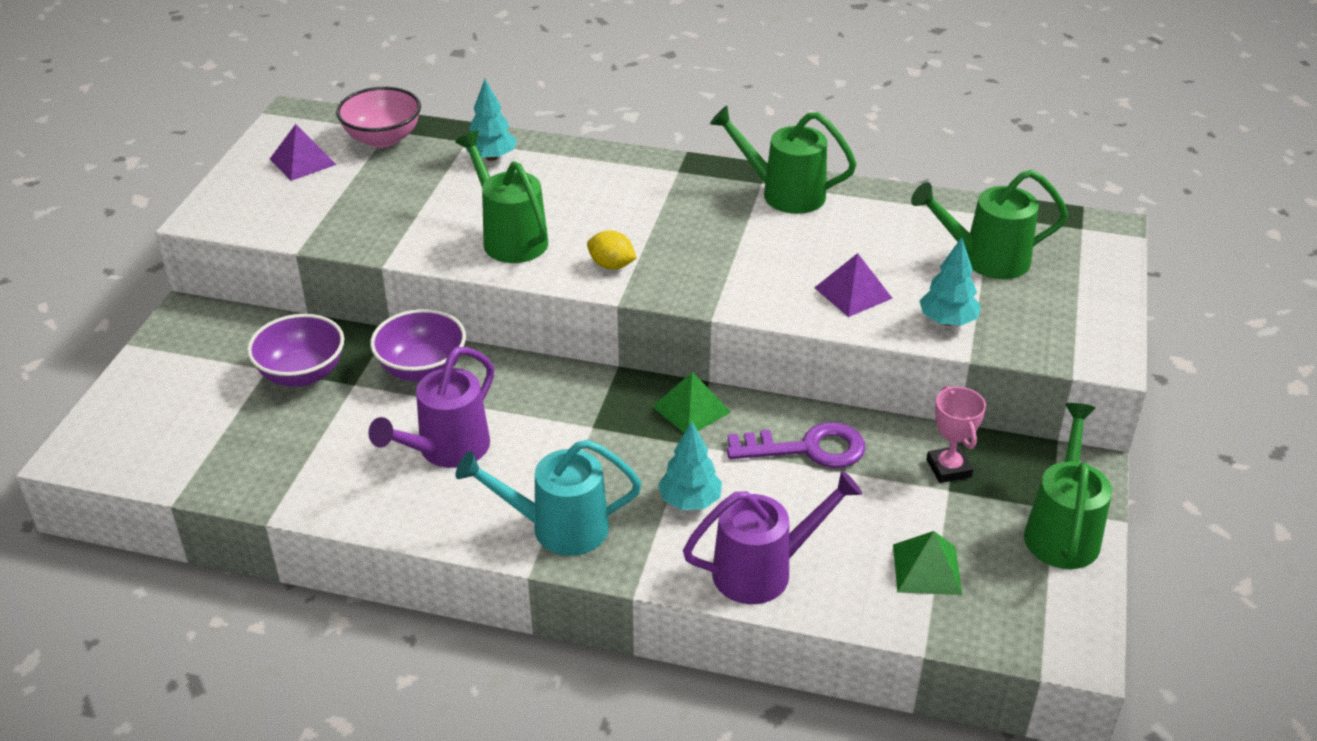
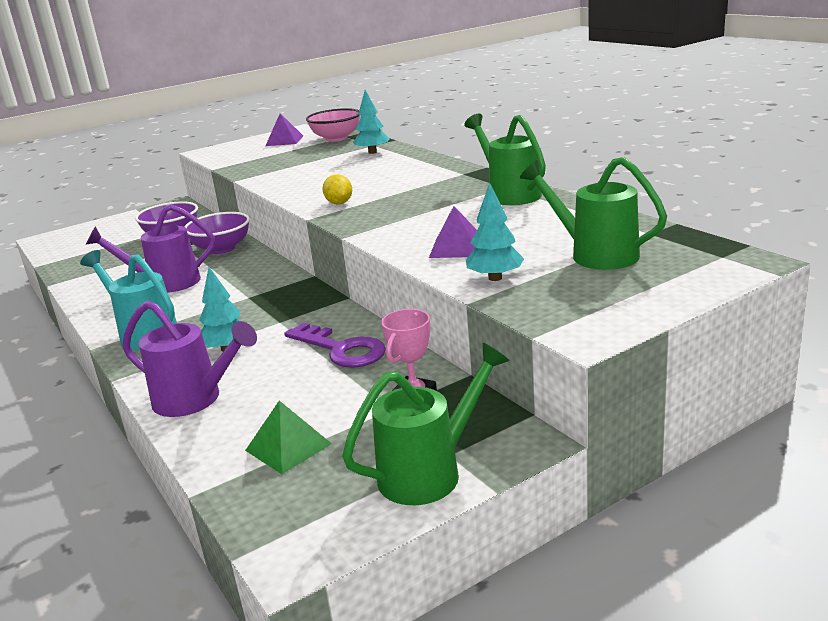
camera: 45 degrees right, 15 degrees down
(510, 238) = (313, 182): green watering can -> none
(691, 409) = (313, 307): green pyramid -> none

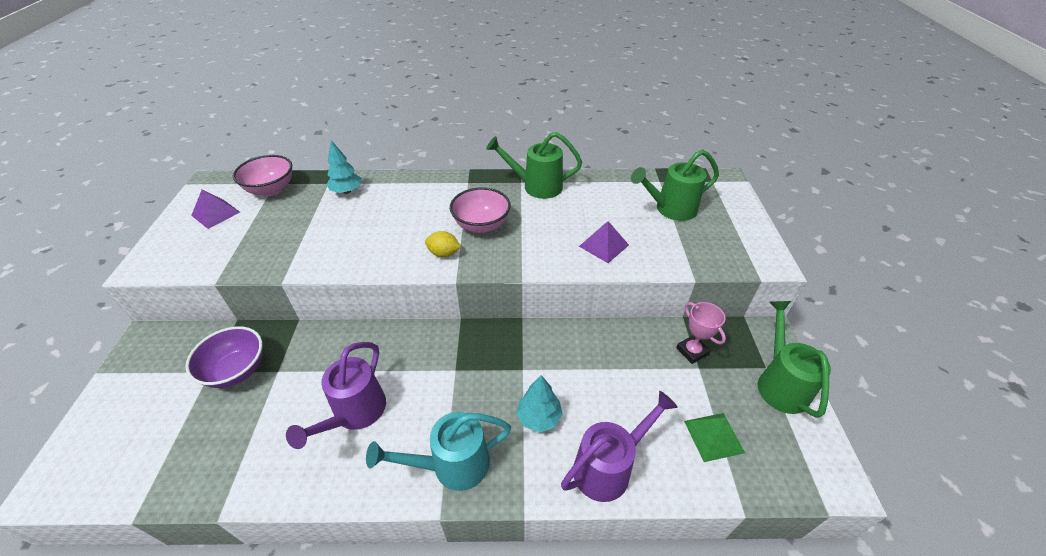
camera: 60 degrees left, 20 degrees up
(222, 249) = (326, 348): purple bowl -> none
(341, 349) = (600, 356): purple key -> none
(403, 199) = (481, 225): none -> pink bowl
(495, 278) = (668, 255): turquoise tree -> none

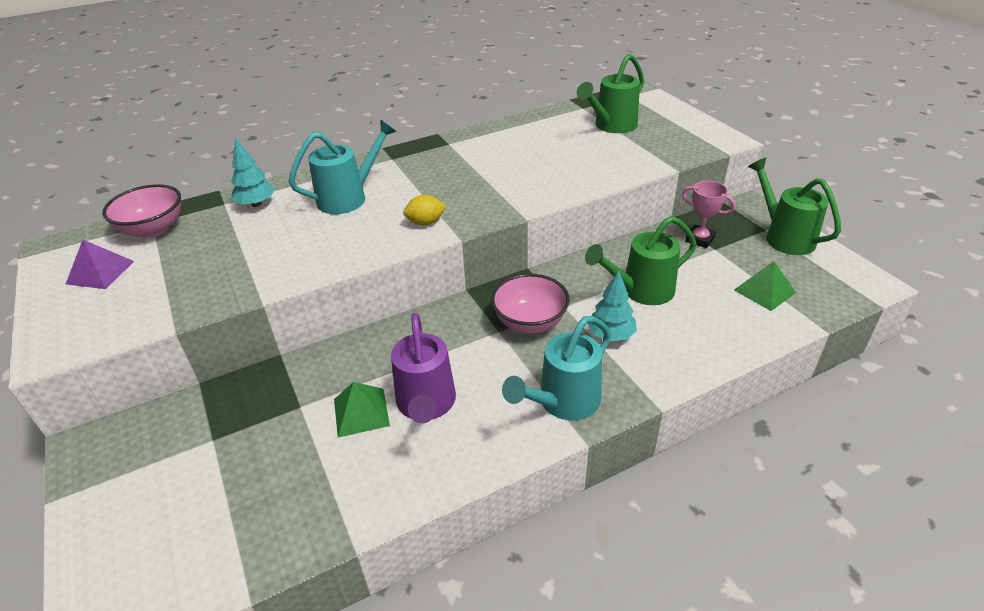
camera: 25 degrees left, 5 degrees down
(237, 370) = (247, 425): purple bowl -> none
(309, 396) = (361, 412): none -> green pyramid
(409, 208) = (349, 198): none -> turquoise watering can
(481, 225) = (442, 189): pink bowl -> pink bowl (530, 322)
(536, 186) = (468, 143): green watering can -> green watering can (640, 291)
(603, 245) = (577, 169): purple pyramid -> none
(608, 467) = (700, 345): purple watering can -> none

